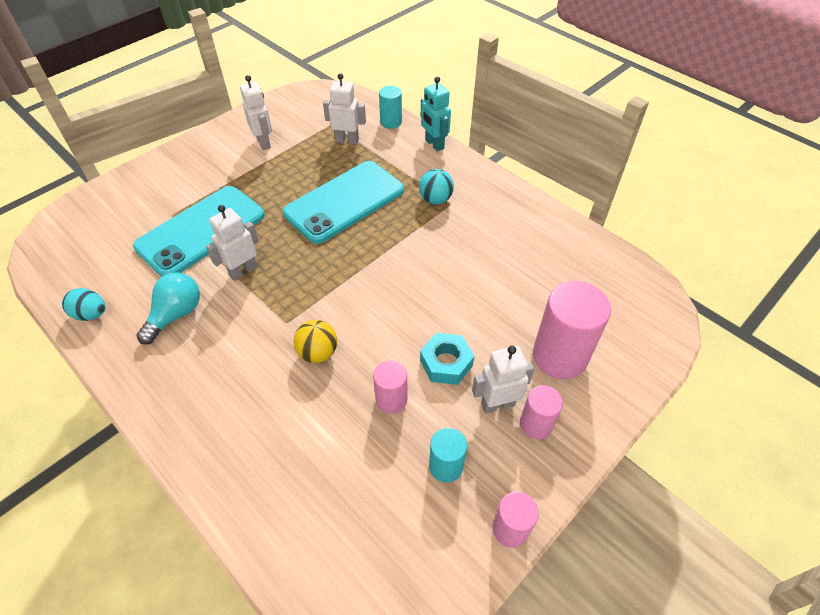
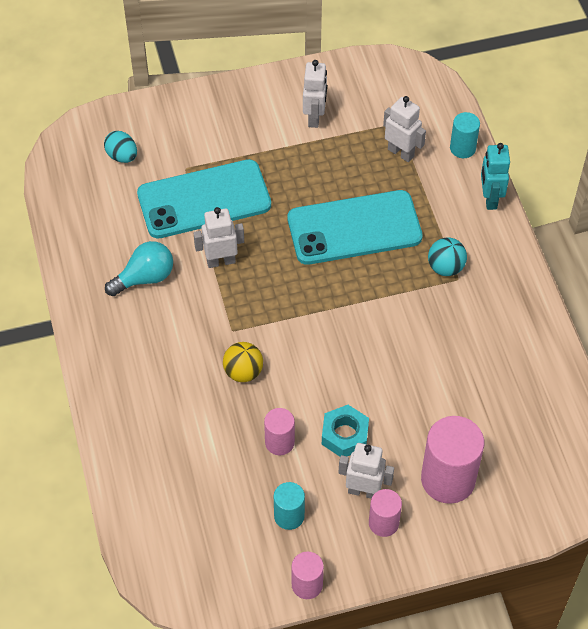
camera: 30 degrees right, 5 degrees up
(91, 314) = (77, 244): turquoise egg -> turquoise egg (122, 156)

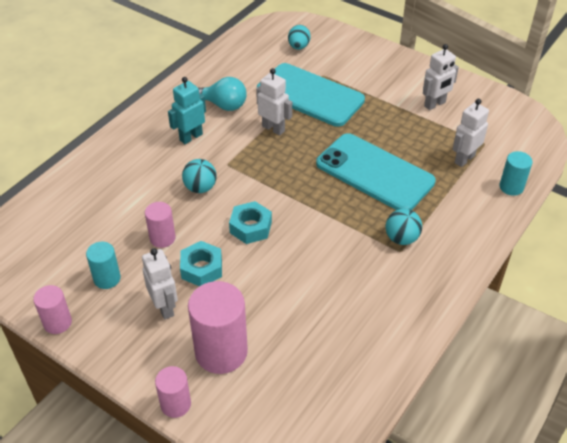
camera: 50 degrees right, 10 degrees down
(243, 372) = (200, 188): yellow ball -> turquoise ball
(330, 366) = (250, 227): none -> turquoise nut
(383, 523) = (147, 335): pink cylinder -> pink cylinder (175, 404)
(401, 153) = (464, 159): white robot -> white robot turned 135 degrees counterclockwise
(490, 199) = (490, 227): turquoise robot -> turquoise robot (191, 137)

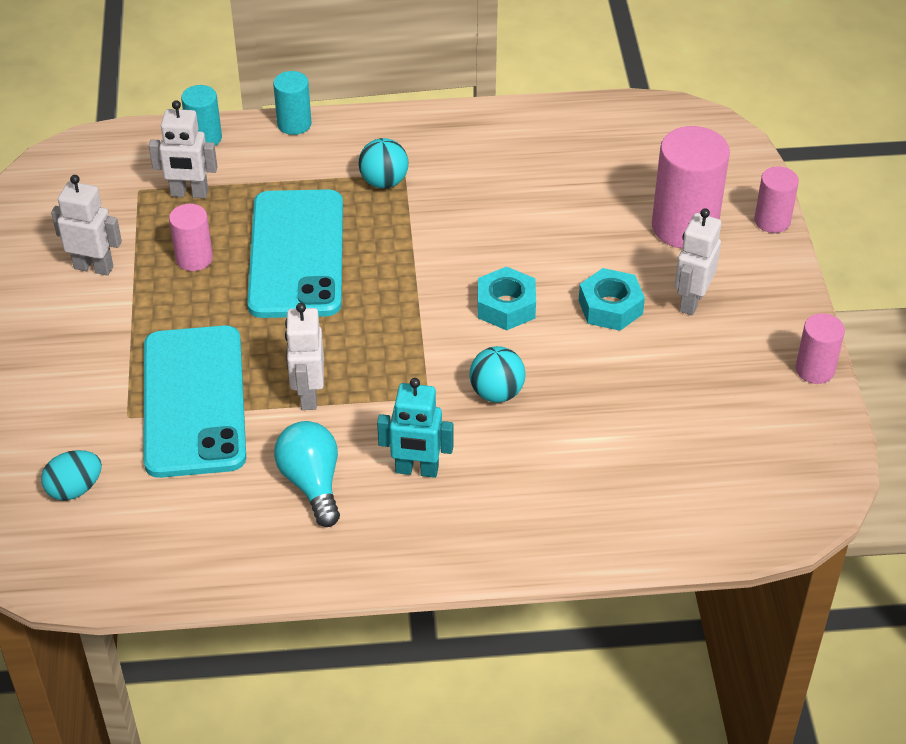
camera: 130 degrees left, 0 degrees up
(107, 278) = (719, 374): turquoise cylinder -> turquoise cylinder (294, 124)
(162, 238) = (611, 370): pink cylinder -> pink cylinder (194, 258)

